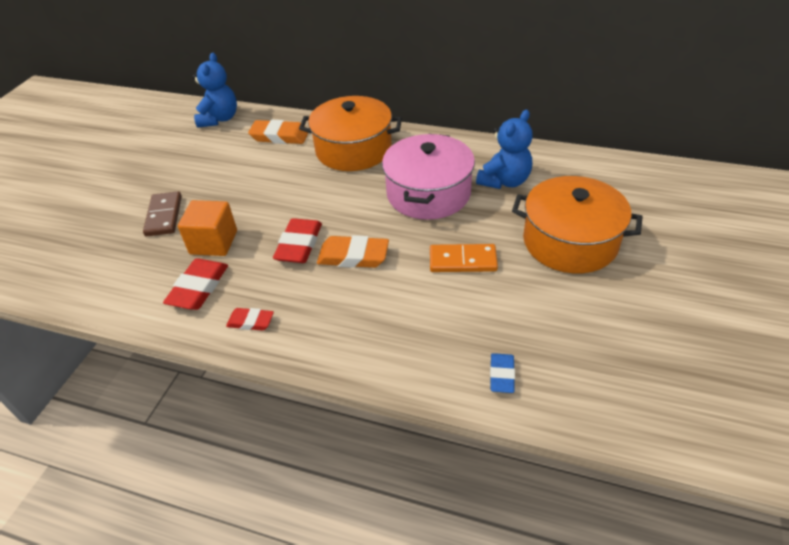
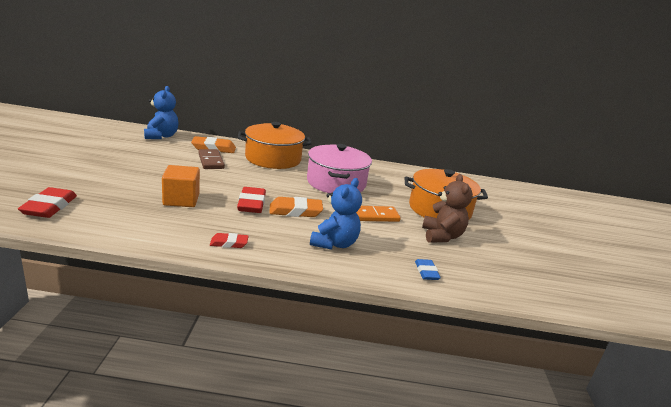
camera: 20 degrees left, 20 degrees down
(164, 216) = (132, 184): brown domino -> brown domino (211, 161)
(199, 288) = (178, 224): red eraser -> red eraser (49, 207)
(504, 181) = (384, 180): blue teddy bear -> blue teddy bear (334, 243)
(552, 300) = (441, 236): none -> brown teddy bear

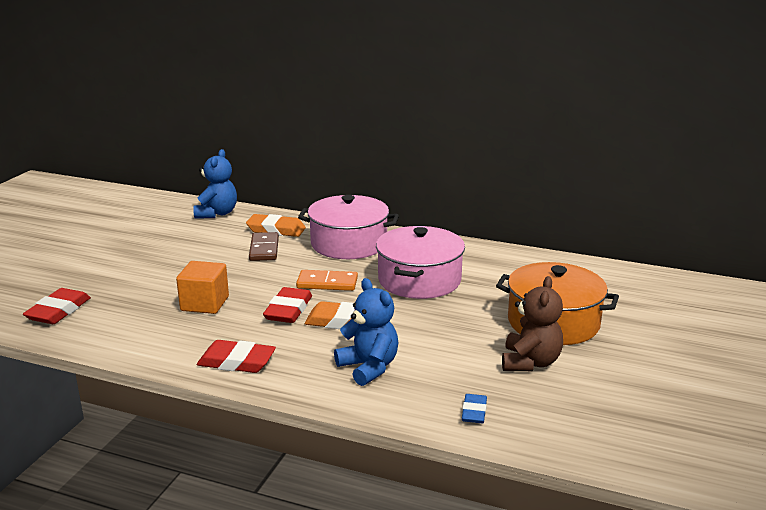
camera: 20 degrees right, 0 degrees up
(229, 243) = (237, 362): red eraser -> red eraser, size x1.66
(273, 159) = (349, 244): orange pot -> pink pot
(334, 243) = (369, 367): blue teddy bear -> blue teddy bear turned 75 degrees counterclockwise
(374, 216) = (447, 330): orange domino -> orange domino (327, 283)

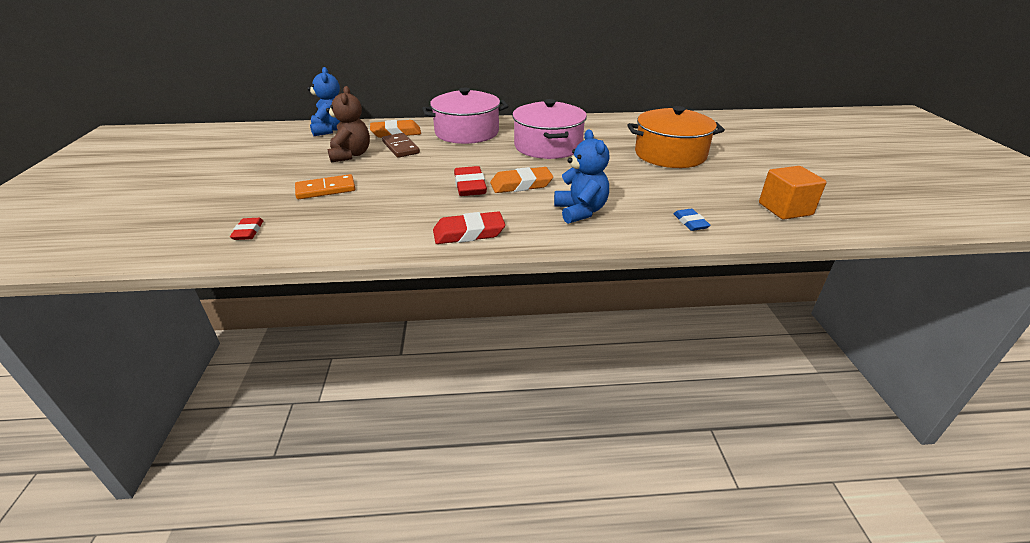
camera: 25 degrees left, 10 degrees up
(58, 311) = (248, 232): red eraser -> red eraser, size x0.60
(205, 304) = (391, 196): orange cube -> orange cube (785, 209)
(327, 283) = (480, 161): orange domino -> orange domino (326, 189)
(369, 367) = (580, 211): blue teddy bear -> blue teddy bear turned 45 degrees clockwise
(530, 362) = (686, 182): brown teddy bear -> brown teddy bear (351, 155)

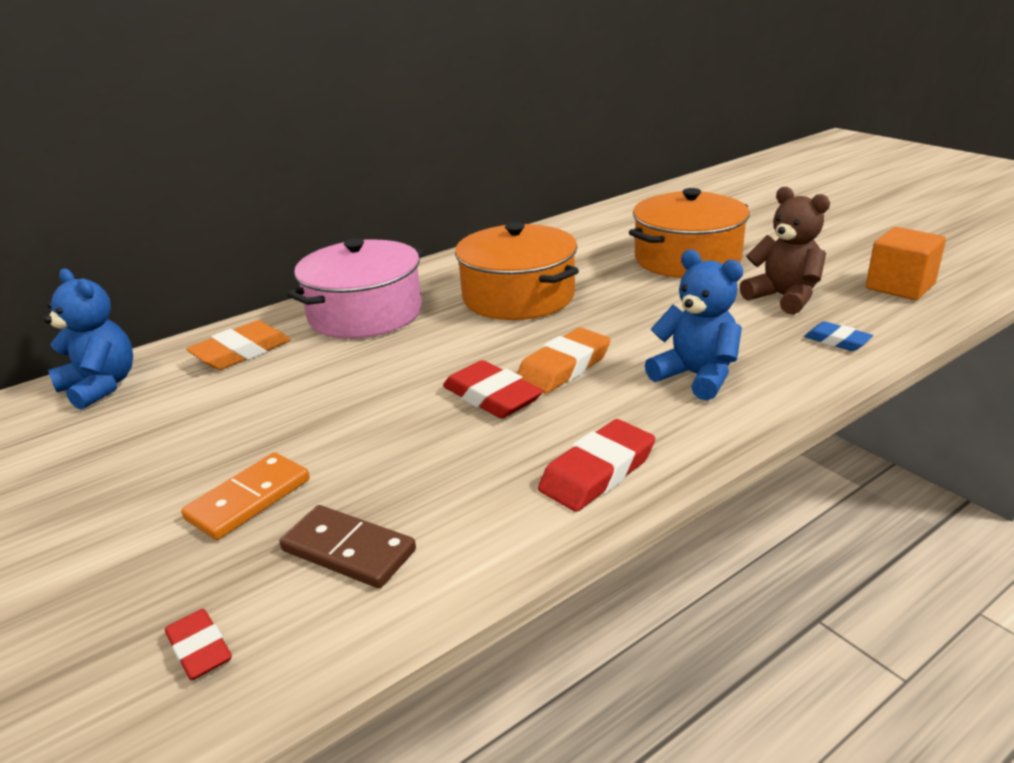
camera: 30 degrees left, 5 degrees down
(351, 155) = (209, 419): brown teddy bear -> brown teddy bear (783, 298)
(400, 147) = (286, 374): brown domino -> brown domino (348, 550)
(548, 146) = (518, 297): pink pot -> orange pot

